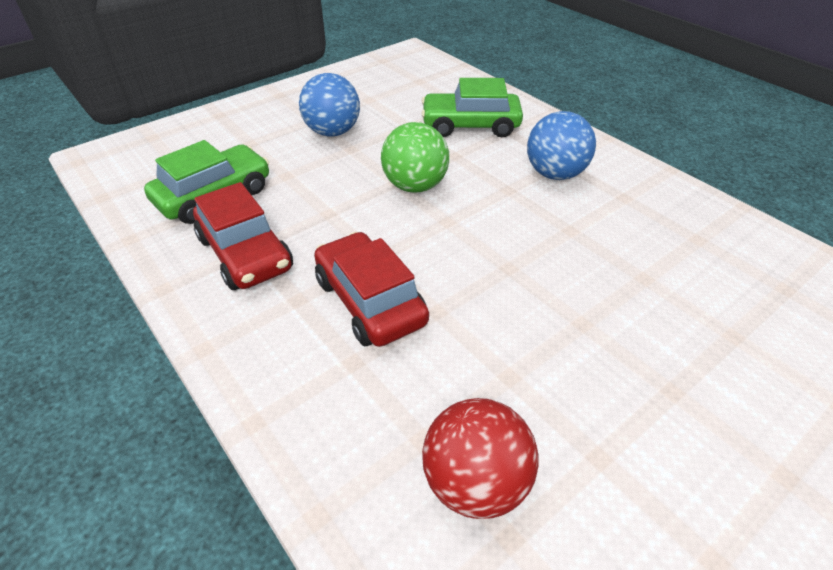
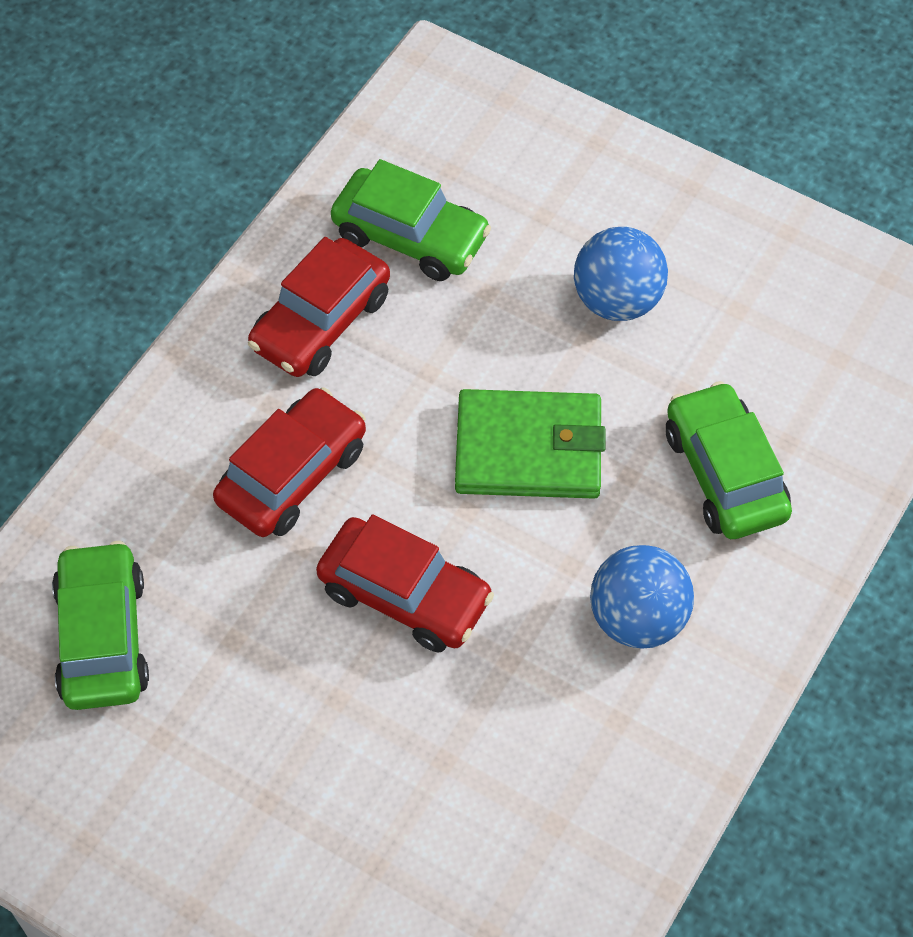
camera: 70 degrees right, 15 degrees up
(415, 186) = (528, 449): green ball -> green wallet
(475, 483) = (103, 637): red ball -> green car
(503, 265) = (404, 595): none -> red car

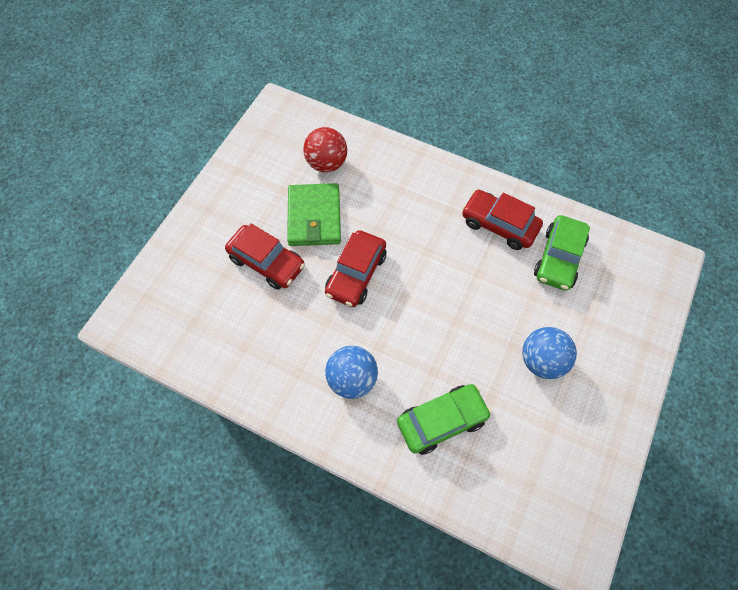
camera: 85 degrees right, 5 degrees up
(103, 637) = (326, 163): green car -> red ball
(292, 475) = (413, 222): red car -> red car (267, 262)
(528, 449) = (442, 322): green wallet -> green wallet (314, 217)

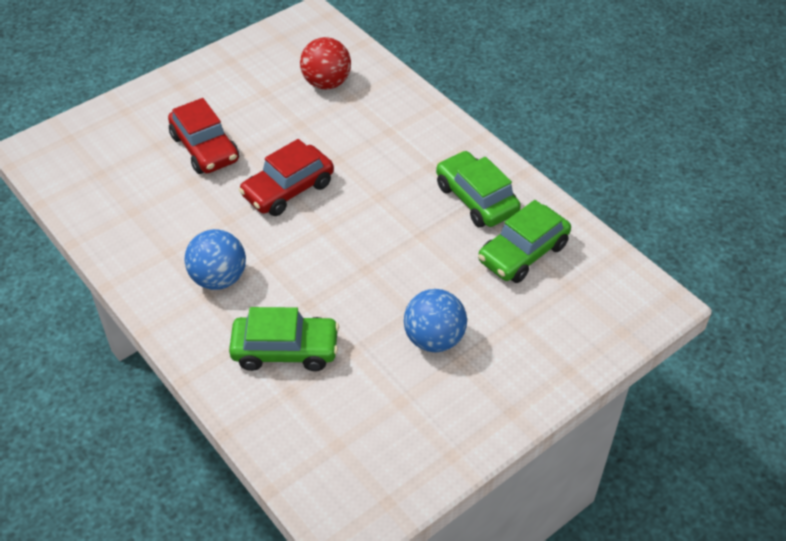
camera: 25 degrees right, 15 degrees down
(314, 217) = (280, 125): green wallet -> none
(499, 225) = (476, 199): red car -> green car

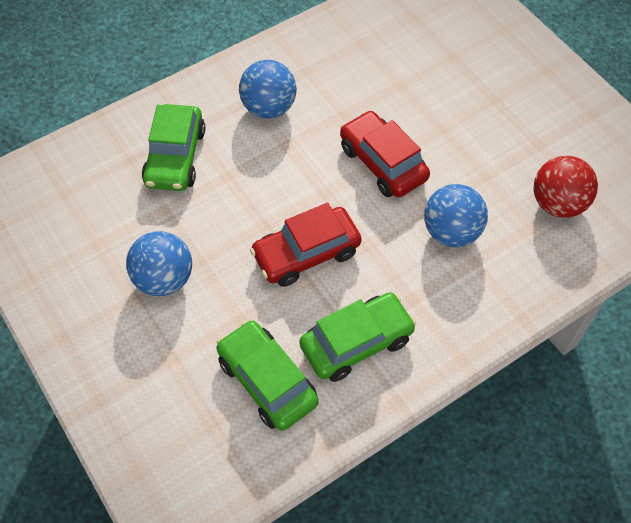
camera: 95 degrees right, 10 degrees up
(205, 148) = (446, 94): red car -> red car (306, 253)
(360, 144) = (451, 232): none -> blue ball

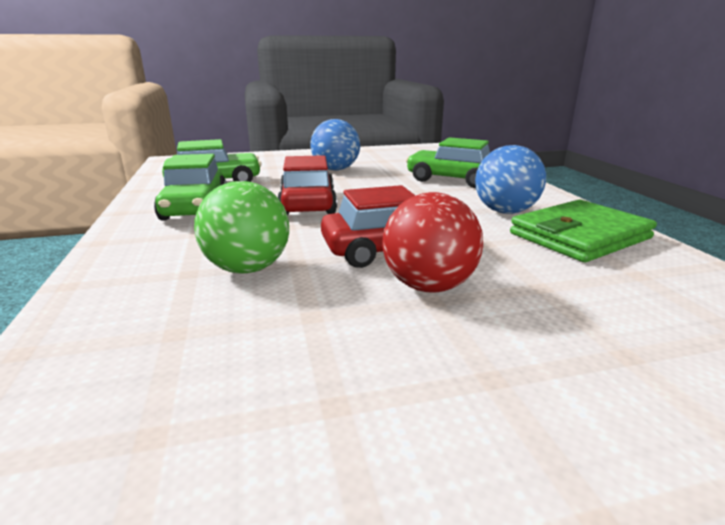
camera: 110 degrees right, 35 degrees down
(308, 65) = (579, 236): none -> green wallet
(451, 232) = (247, 268): blue ball -> green ball
(557, 203) = (178, 378): red ball -> red ball (428, 286)

